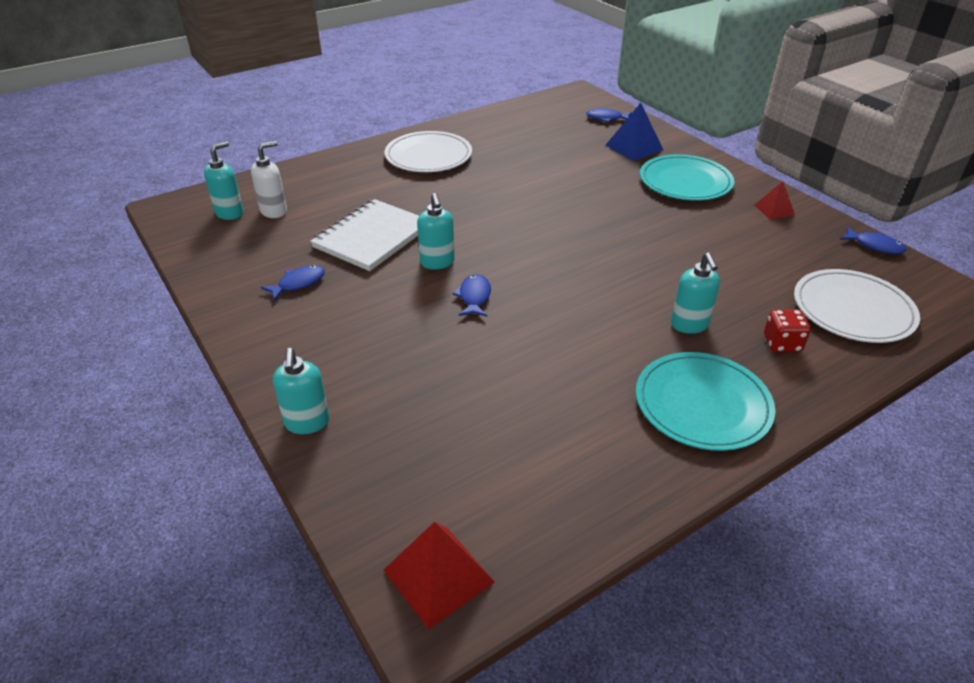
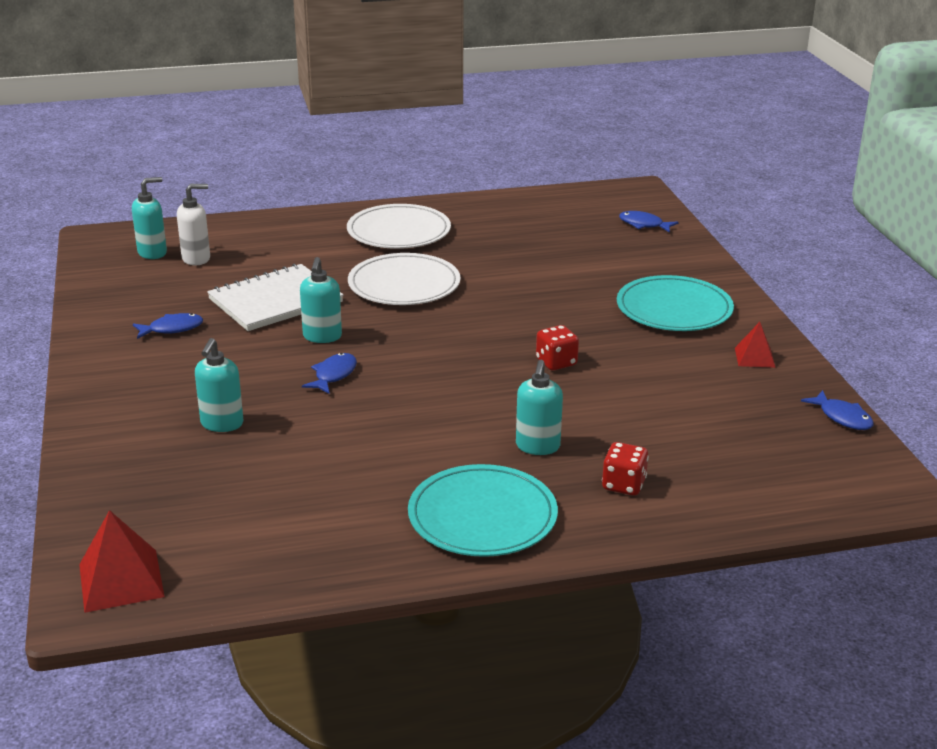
camera: 20 degrees right, 10 degrees down
(307, 423) = (96, 444): turquoise soap dispenser -> turquoise soap dispenser (222, 424)
(634, 147) = (647, 262): blue pyramid -> none
(640, 245) = (556, 362): none -> red dice
(853, 310) = (742, 472): white plate -> white plate (404, 284)

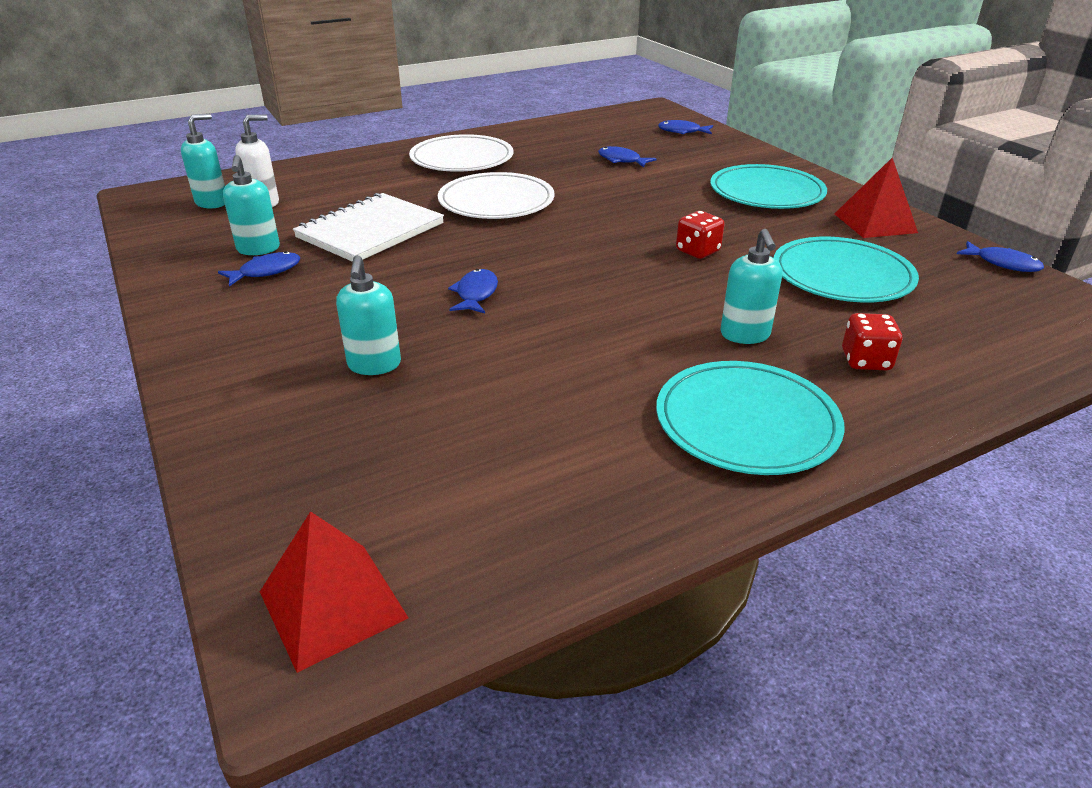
camera: 15 degrees left, 5 degrees up
(322, 337) = (440, 258): turquoise soap dispenser -> turquoise soap dispenser (258, 249)
(555, 253) = (621, 160): none -> blue fish
(672, 406) = (842, 275): none -> turquoise plate
(754, 357) = (875, 223): red pyramid -> red pyramid, size x1.63

